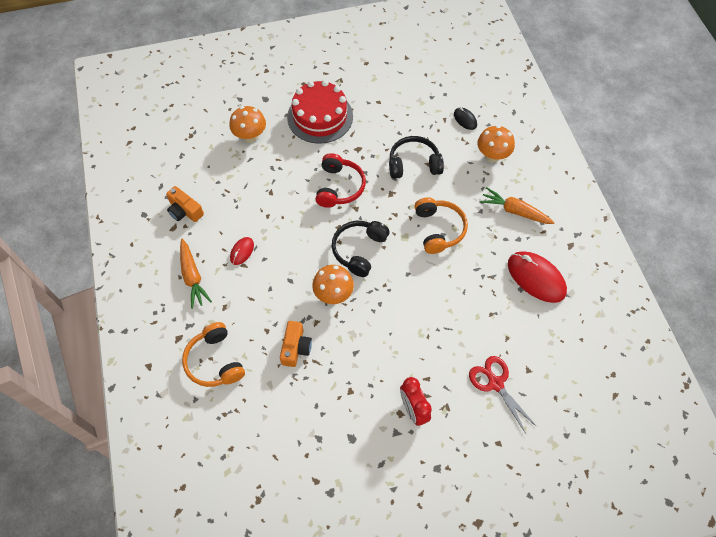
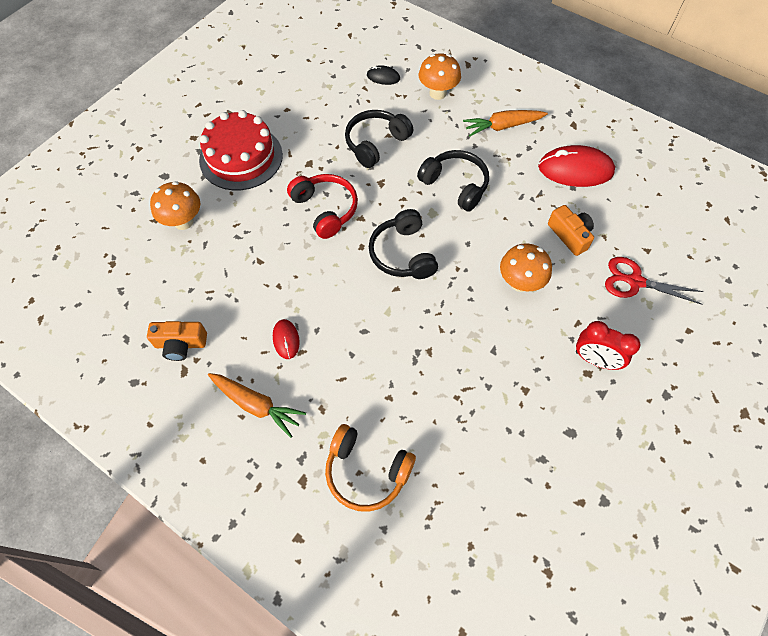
camera: 40 degrees left, 0 degrees up
(296, 348) = (434, 391): orange camera -> orange camera (570, 235)
(333, 294) = (419, 312): orange mushroom -> orange mushroom (520, 283)
(438, 229) = (455, 185): orange headphones -> black headphones

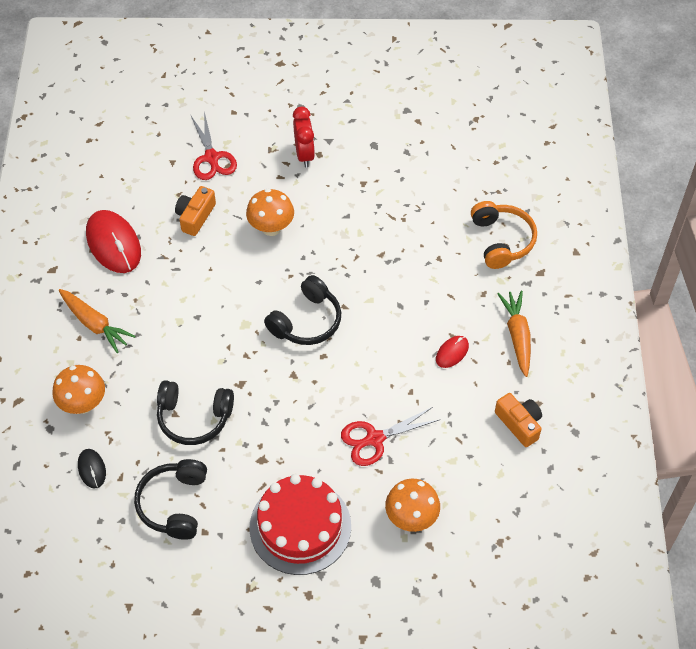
camera: 125 degrees left, 5 degrees down
(262, 236) = (374, 439): none -> red scissors
(325, 209) = (306, 409): red headphones -> none
(455, 185) = (199, 323): black headphones -> black headphones (174, 504)

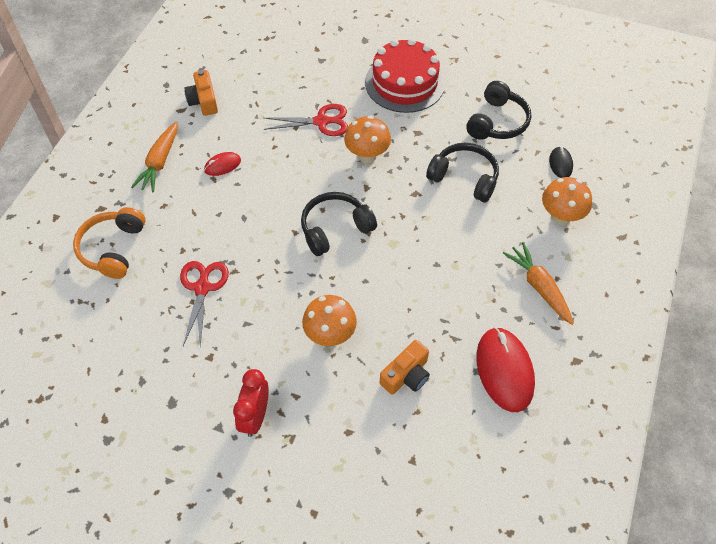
camera: 160 degrees left, 0 degrees up
(212, 158) = (364, 448): red scissors -> red scissors (202, 287)
(411, 518) = (320, 66): orange mushroom -> orange mushroom (367, 155)

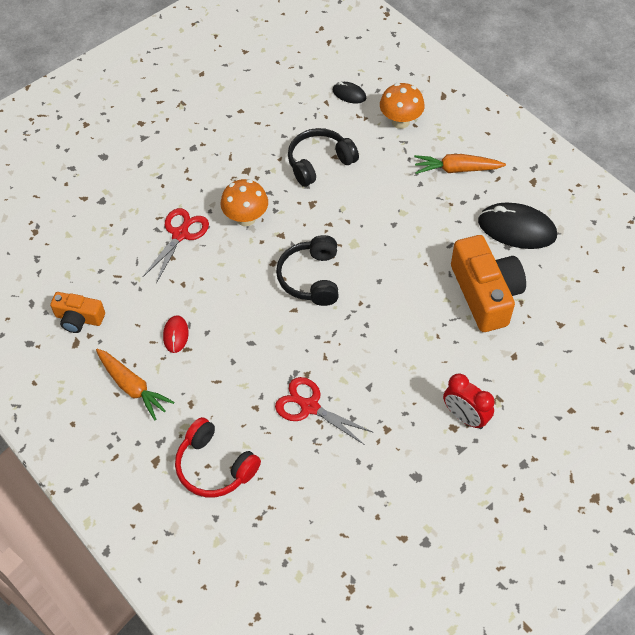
camera: 60 degrees left, 0 degrees up
(113, 248) = (215, 466): orange headphones -> red headphones
(330, 335) = (417, 329): orange mushroom -> none
(405, 83) = (181, 152): red cake -> none
(406, 375) = (485, 293): orange camera -> orange camera, size x1.81
(497, 122) = (276, 111): black headphones -> none
(504, 370) = (517, 228): red mouse -> black mouse

